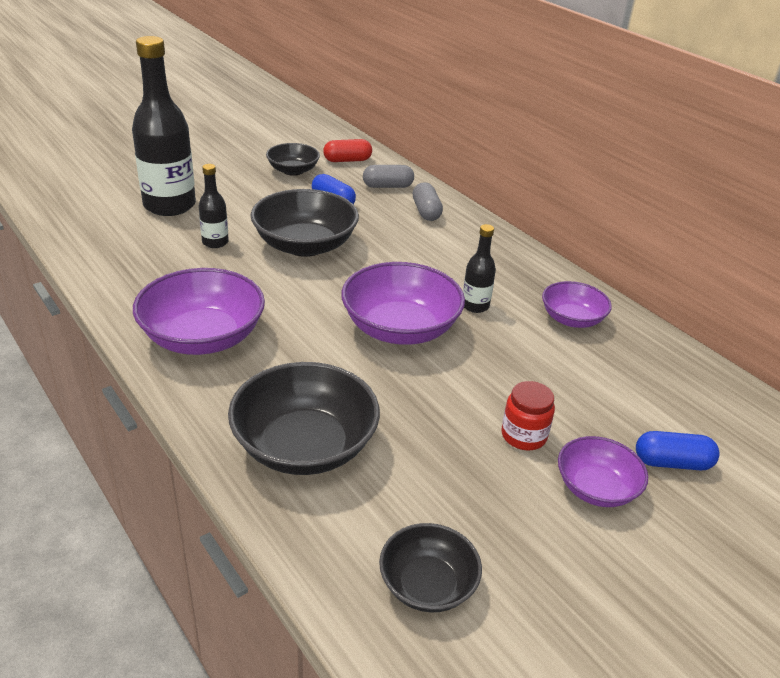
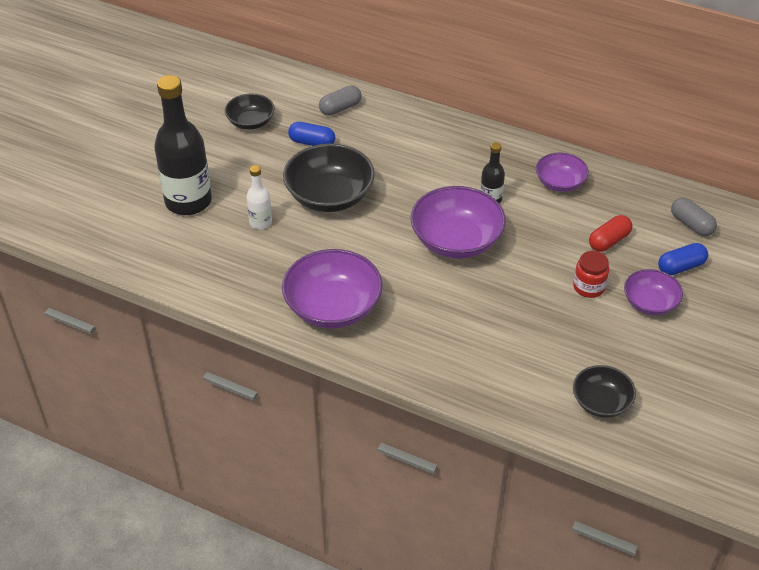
camera: 25 degrees left, 10 degrees up
(215, 242) = (260, 222): black bottle -> white bottle
(305, 445) = (469, 354): black bowl -> none
(347, 160) = (284, 92): red capsule -> red capsule (609, 241)
(426, 212) = (390, 123): grey capsule -> grey capsule (691, 224)

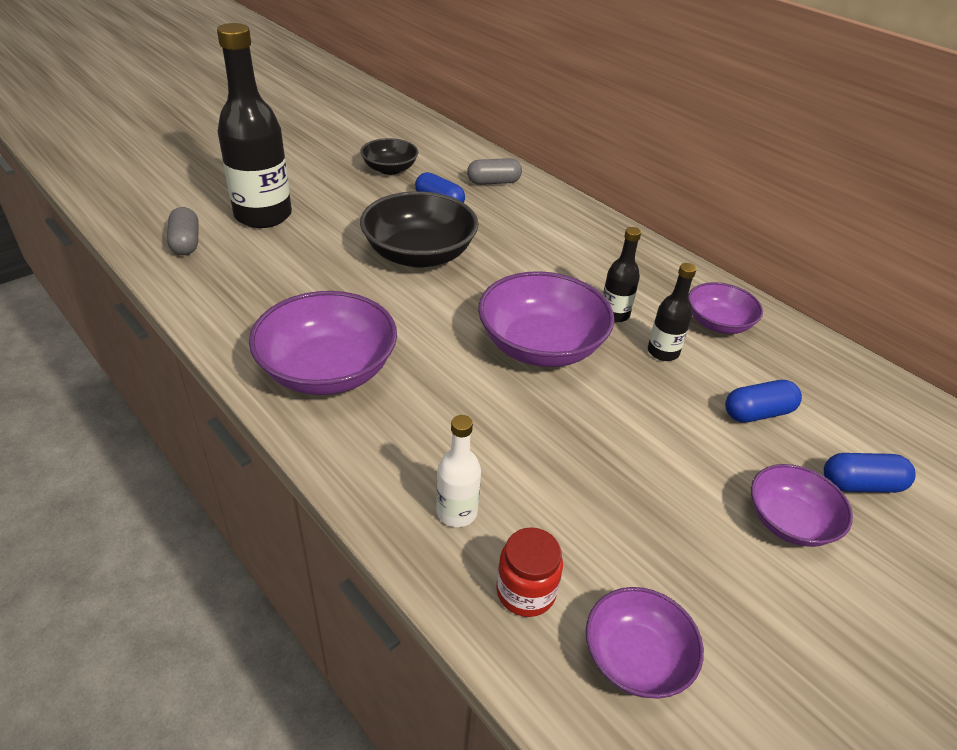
camera: 20 degrees right, 5 degrees down
(260, 222) = (321, 256): white bottle -> white bottle (457, 512)
(535, 218) = (663, 352): none -> black bottle
(589, 287) = (699, 464): red jar -> red jar (526, 591)
(601, 402) = (636, 658): black bowl -> purple bowl
(609, 241) = (757, 413): red capsule -> blue capsule
(691, 224) = (897, 431): grey capsule -> grey capsule (186, 243)

